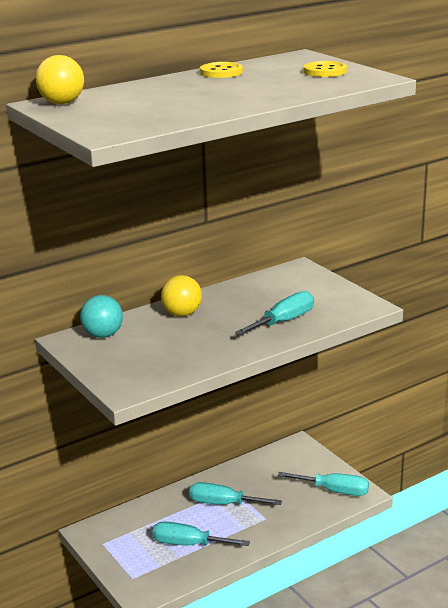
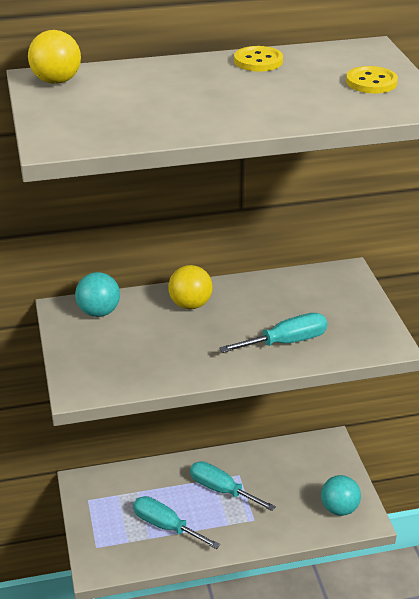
camera: 20 degrees right, 10 degrees up
(334, 491) = (339, 508): turquoise screwdriver -> turquoise ball

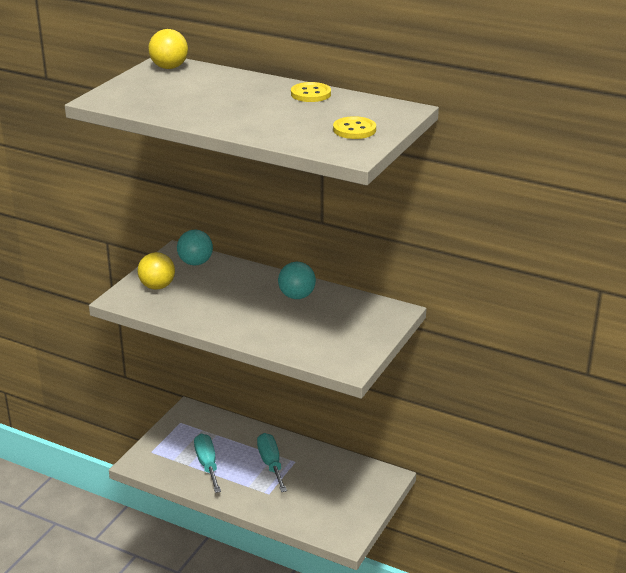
camera: 40 degrees right, 5 degrees down
(190, 304) = (257, 283): yellow ball -> yellow ball (157, 286)
(286, 342) = (282, 332): turquoise screwdriver -> none
(339, 508) = (336, 521): turquoise ball -> turquoise ball (297, 296)

